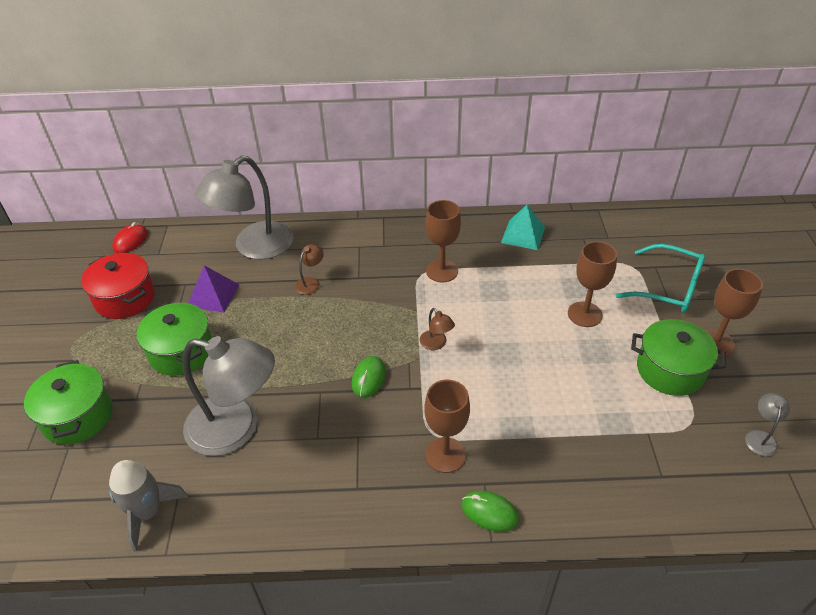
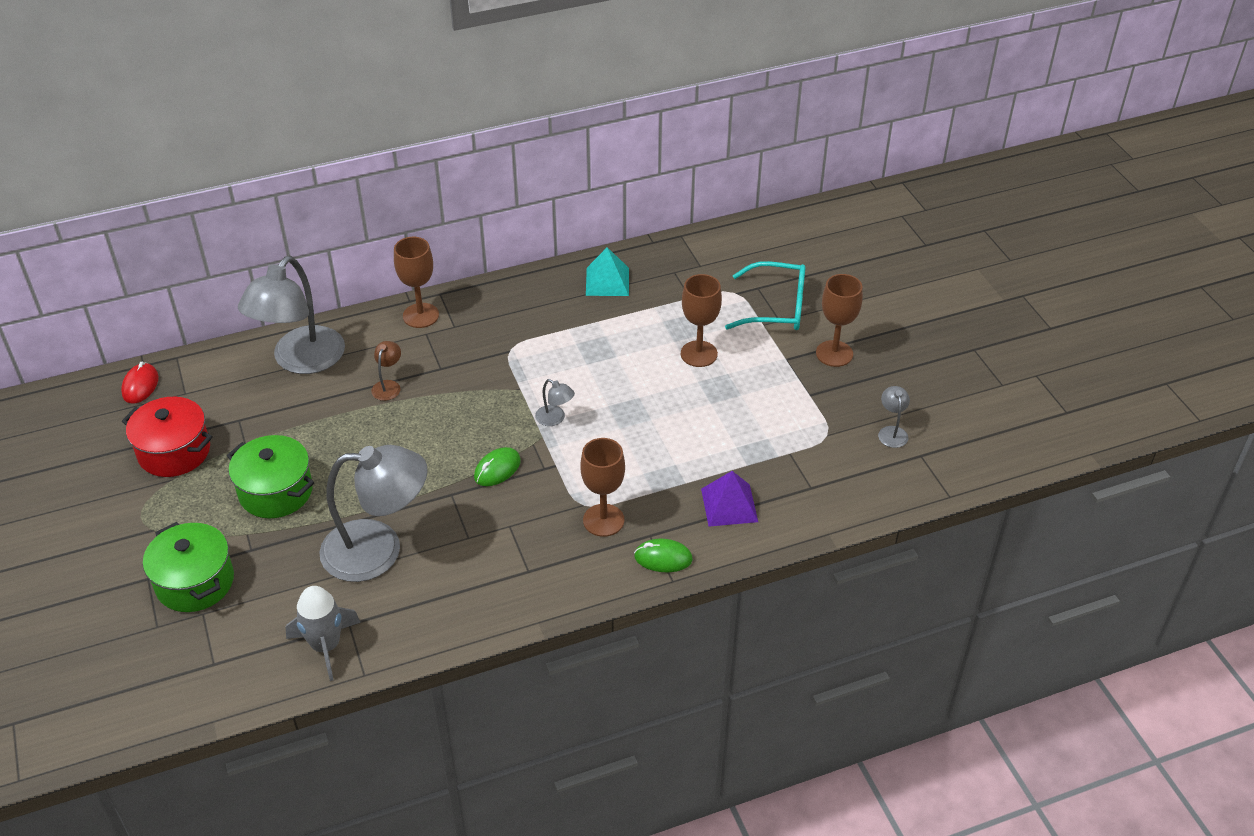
camera: 20 degrees left, 0 degrees up
(213, 295) = (280, 424): purple pyramid -> purple pyramid (729, 505)
(369, 378) = (497, 469): green mouse -> green mouse turned 45 degrees clockwise
(436, 344) = (555, 419): brown lamp -> grey lamp
(442, 271) = (532, 341): brown goblet -> brown goblet (420, 315)
(670, 370) = (797, 390): green pot -> none

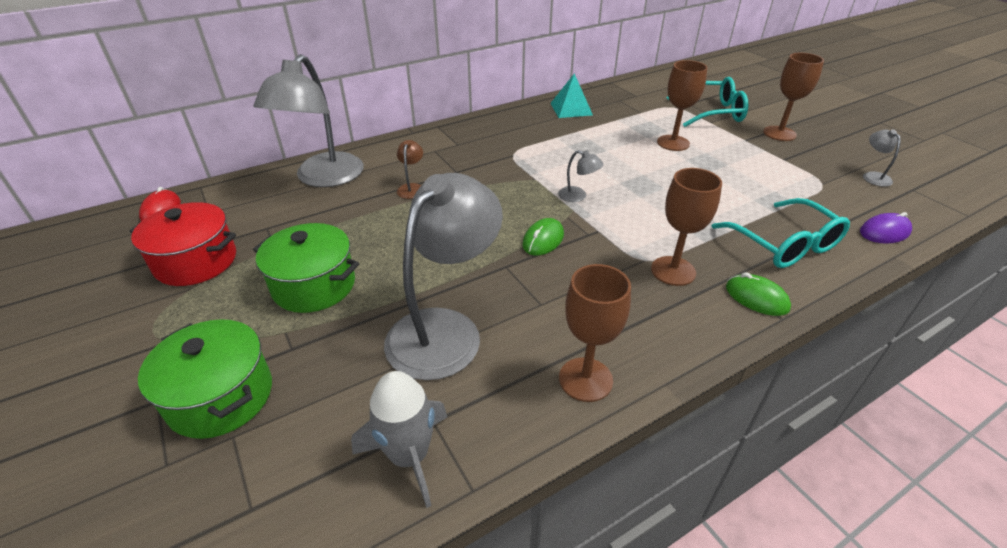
camera: 10 degrees left, 5 degrees down
(378, 550) = (445, 329): grey lamp -> grey lamp turned 45 degrees counterclockwise
(420, 315) = (426, 140): brown goblet -> brown goblet (585, 379)
(663, 558) = (756, 298): green mouse -> green mouse turned 45 degrees clockwise
(729, 505) = (783, 244): purple pyramid -> turquoise glasses
(842, 505) = (884, 232): none -> purple mouse

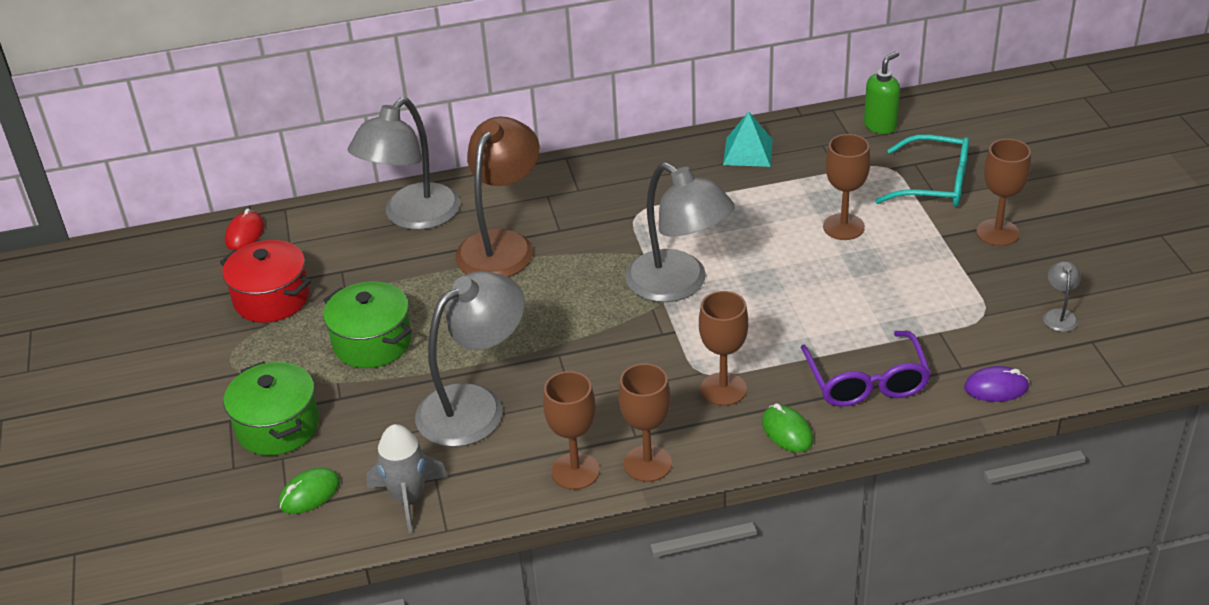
camera: 20 degrees right, 0 degrees up
(412, 188) = (502, 245): brown lamp -> brown lamp, size x2.48
(543, 240) = (611, 332): green mouse -> green mouse (309, 494)
(578, 196) = (678, 285): grey lamp -> grey lamp, size x2.48
(649, 87) = (880, 126): none -> green soap dispenser
(653, 355) = (647, 463): none -> brown goblet
(783, 244) = (866, 381): turquoise glasses -> purple glasses

